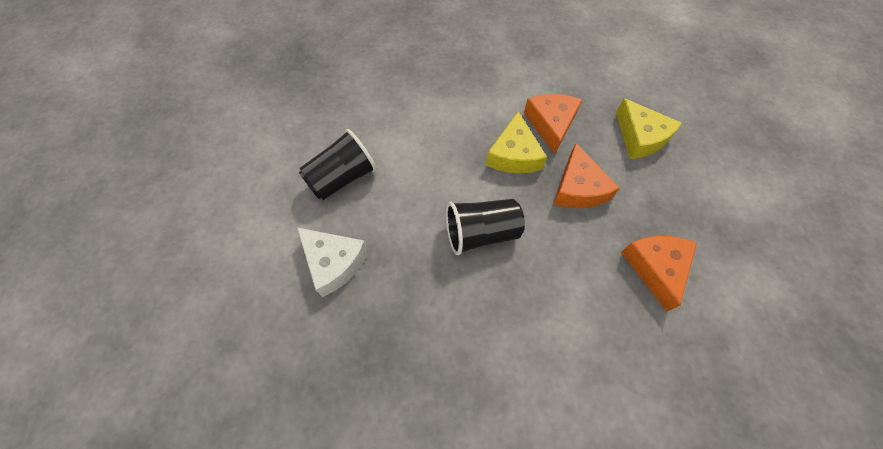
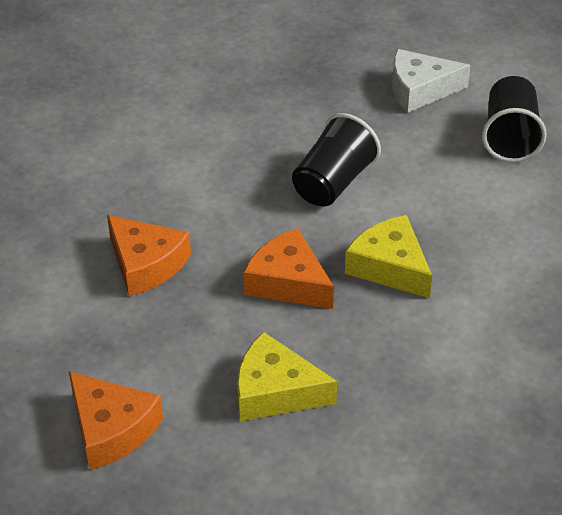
camera: 135 degrees right, 20 degrees down
(551, 124) = (392, 329): orange cheese -> orange cheese (111, 429)

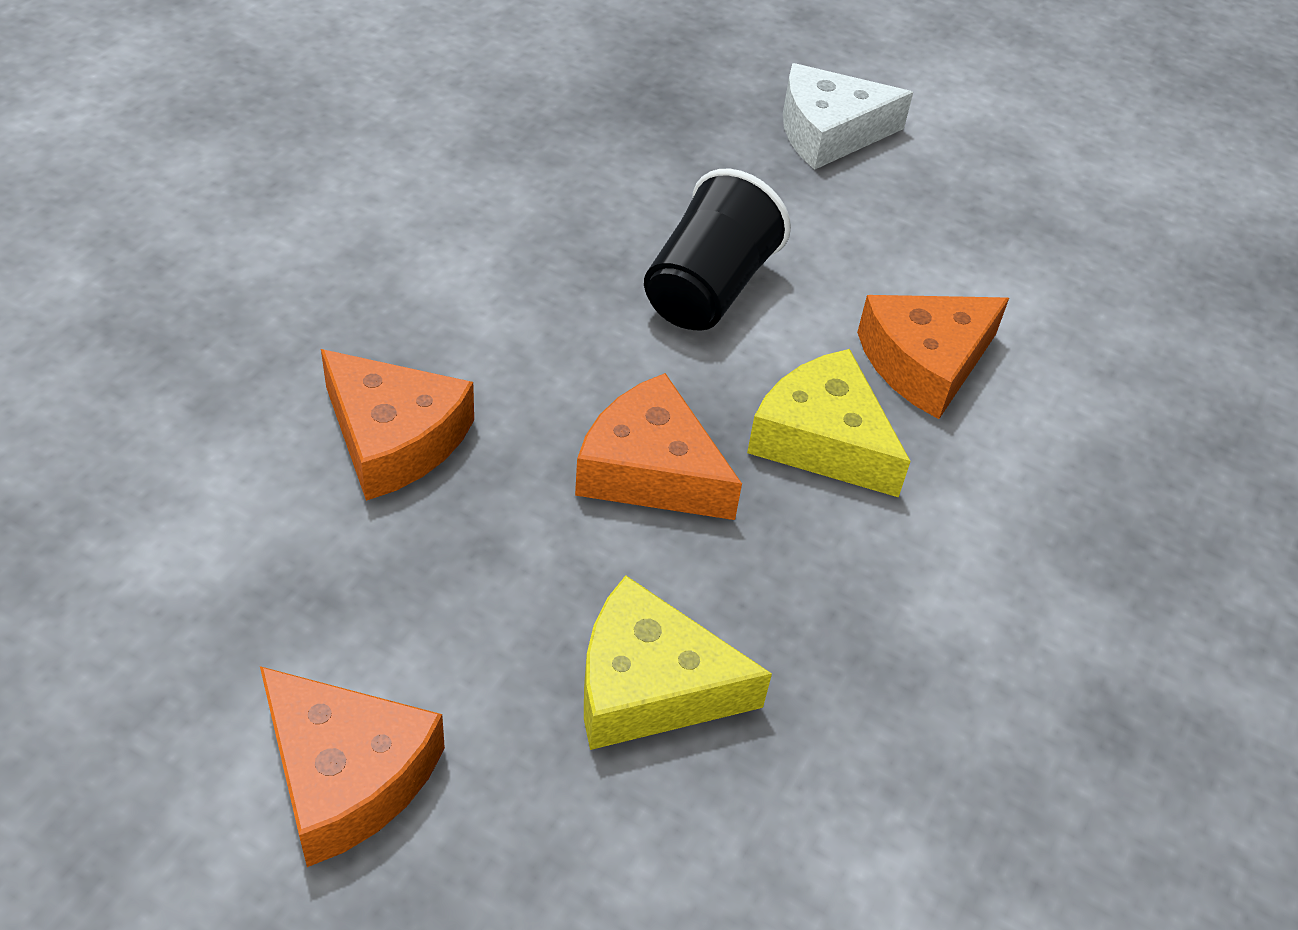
camera: 10 degrees left, 5 degrees up
(458, 224) = (925, 362): none -> orange cheese
(510, 137) = (984, 212): black cup -> none

